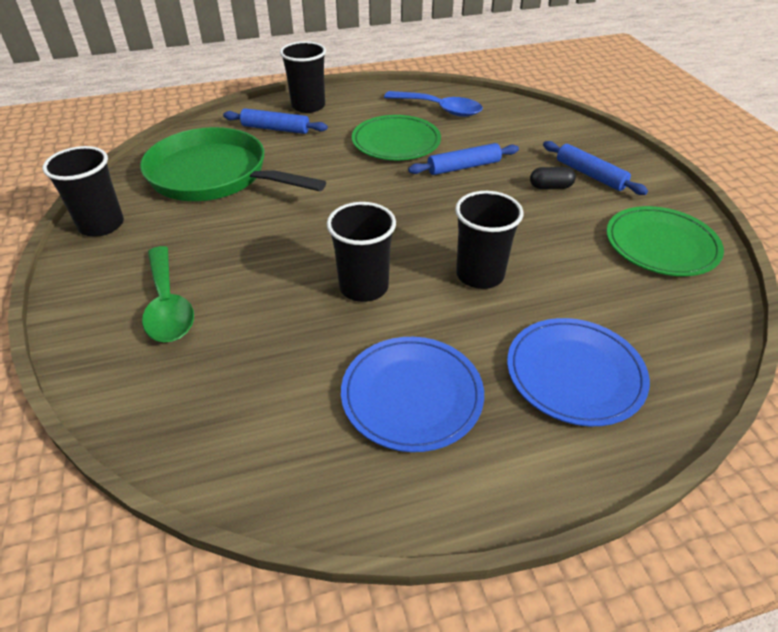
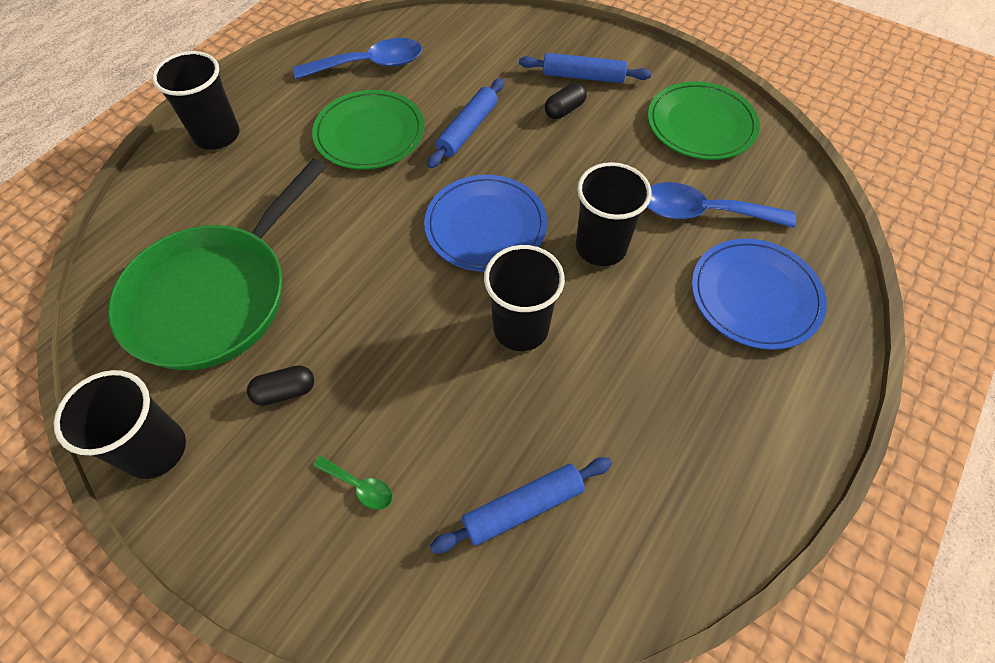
camera: 40 degrees left, 15 degrees up
(168, 305) = (359, 486): green spoon -> green spoon, size x0.48
(191, 237) = (285, 391): none -> black capsule
(214, 175) = (215, 296): green pan -> green pan turned 45 degrees counterclockwise
(275, 129) = (214, 189): blue rolling pin -> blue rolling pin (523, 507)
(412, 395) = (668, 407): blue plate -> blue plate (486, 226)
(593, 298) = (703, 212): none -> blue spoon

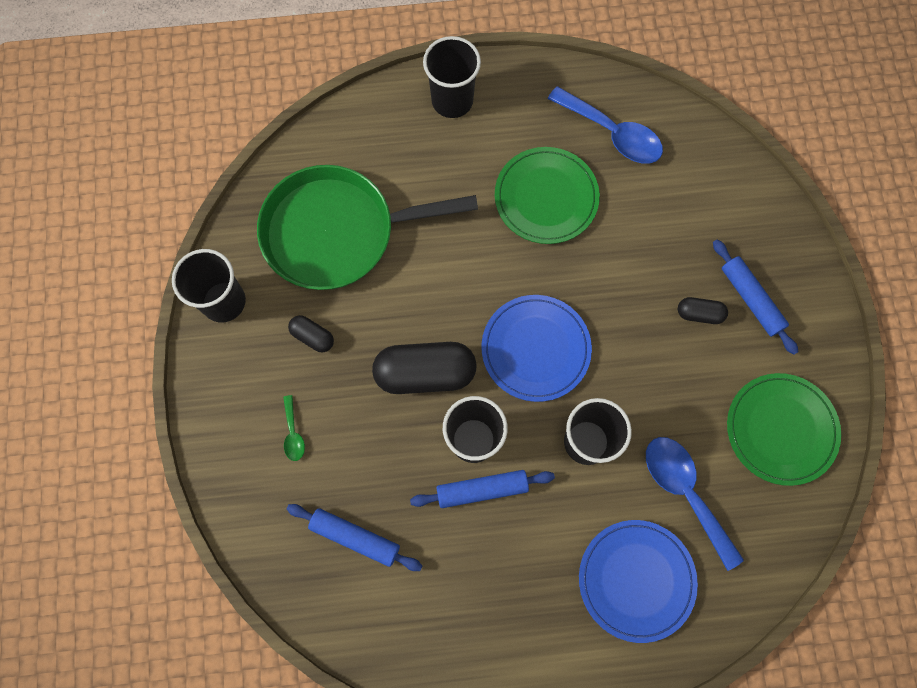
camera: 50 degrees right, 15 degrees up
(421, 322) = (425, 373): none -> black capsule
(467, 129) = (613, 261): blue rolling pin -> blue rolling pin (482, 489)

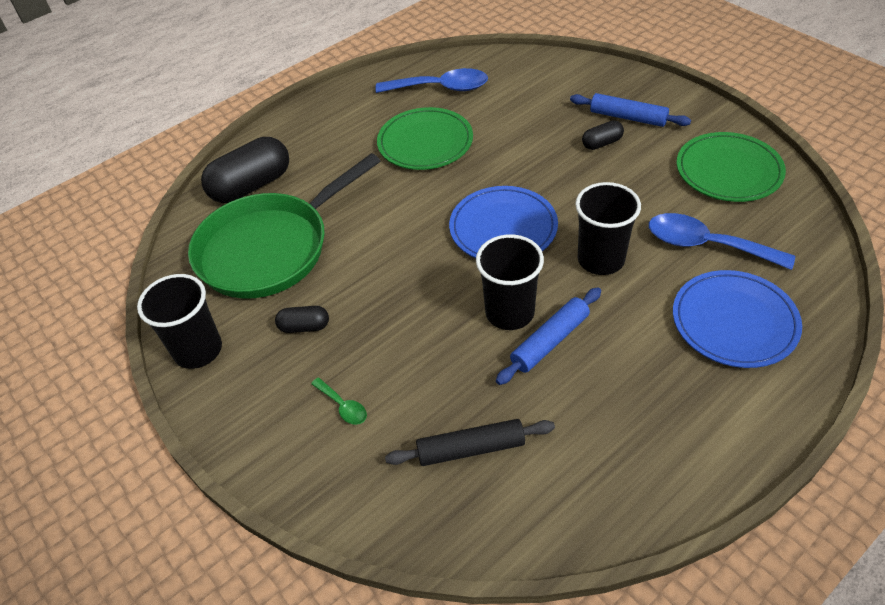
camera: 30 degrees left, 25 degrees down
(355, 537) = (471, 449): blue rolling pin -> black rolling pin
(425, 373) = (427, 294): black capsule -> black capsule (251, 186)
(452, 100) = (302, 129): black cup -> none

